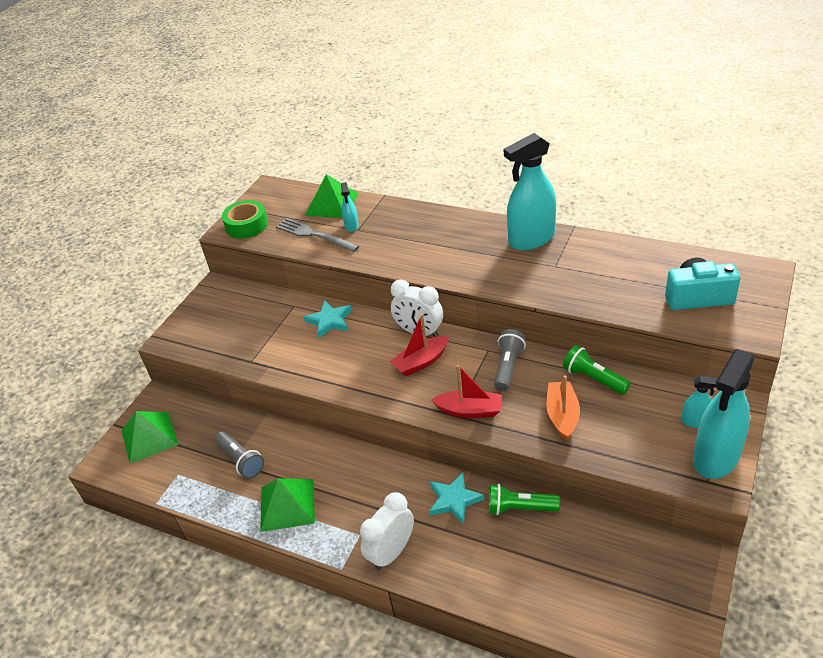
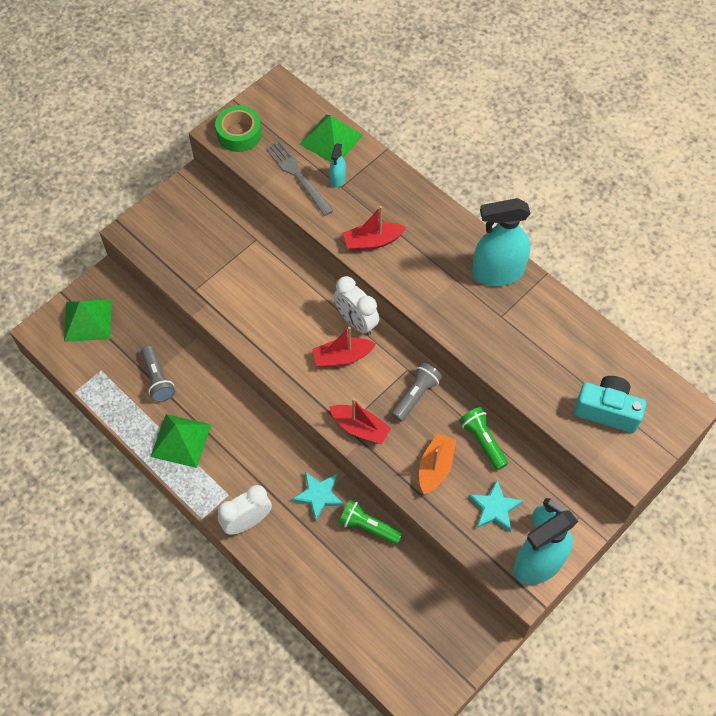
camera: 15 degrees right, 20 degrees up
(330, 321) = (281, 272): turquoise star -> turquoise star (494, 508)
(407, 255) = (372, 241): none -> red boat

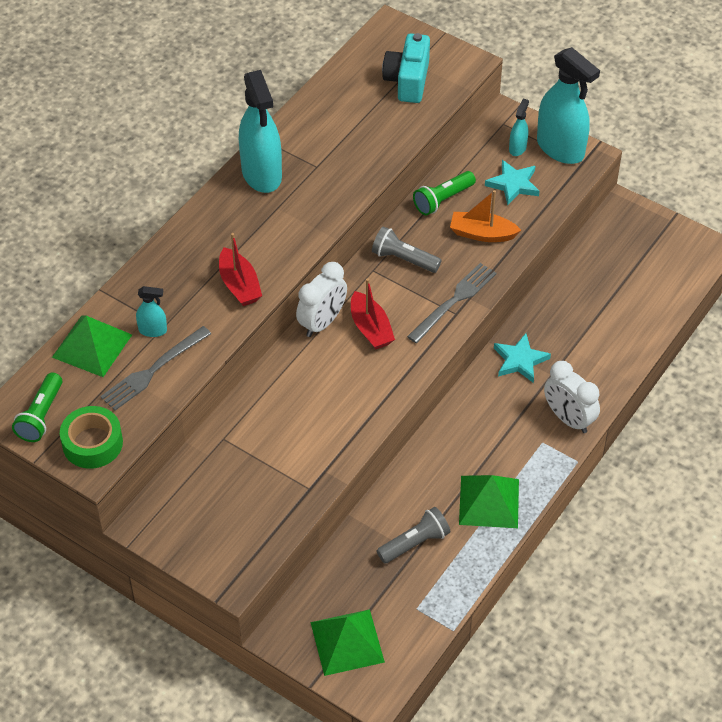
camera: 100 degrees left, 10 degrees down
(360, 428) = (454, 301): red boat -> grey fork
(368, 527) = (542, 313): green flashlight -> green flashlight (41, 416)

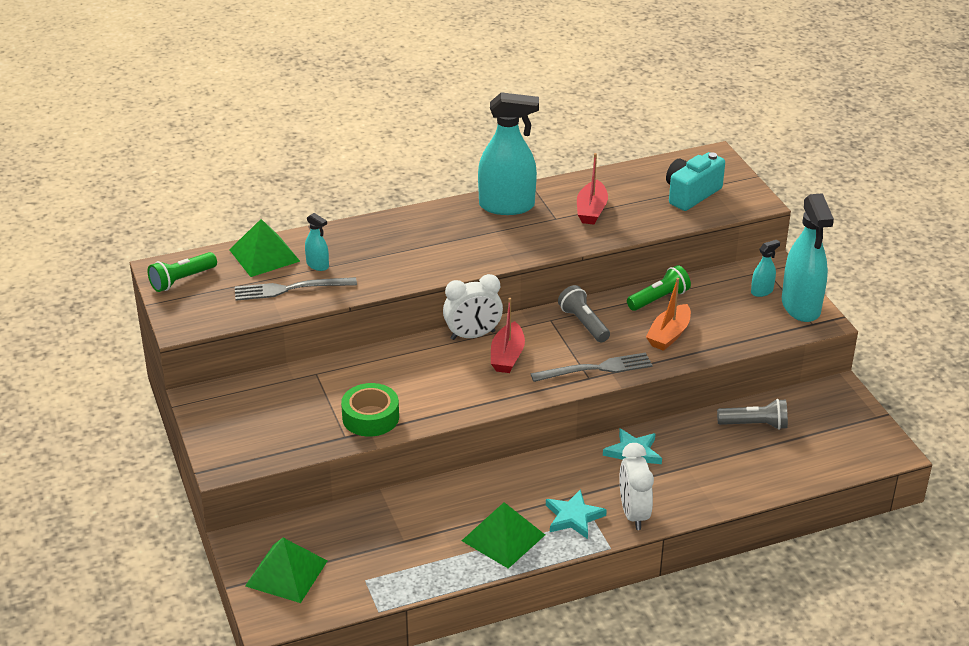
camera: 35 degrees right, 15 degrees down
(92, 443) = (197, 312): green tape -> green tape (370, 417)
(239, 285) = (412, 265): red boat -> red boat (591, 210)
(261, 174) = (507, 206): turquoise spray bottle -> turquoise spray bottle turned 105 degrees counterclockwise
(415, 543) = (411, 535): grey flashlight -> grey flashlight (754, 425)
(443, 200) = (659, 299): green flashlight -> green flashlight turned 150 degrees clockwise
(482, 234) = (669, 335): orange boat -> orange boat turned 105 degrees counterclockwise
(513, 184) = (732, 313): turquoise star -> turquoise star (573, 517)

